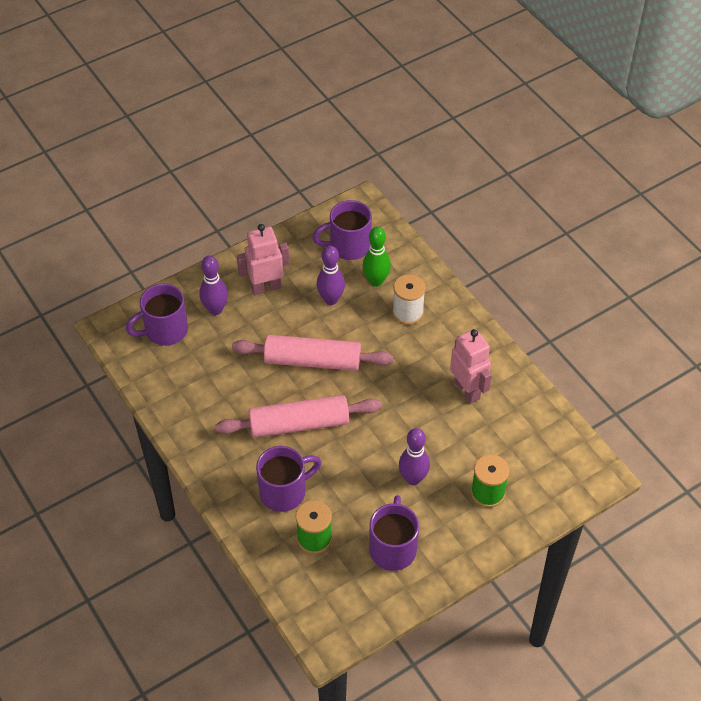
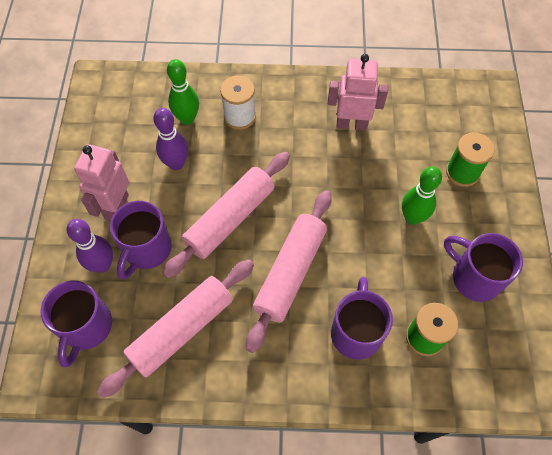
camera: 55 degrees left, 10 degrees up
(204, 385) = (181, 330): none -> pink rolling pin
(348, 246) = (132, 116): purple mug -> purple mug (146, 250)
(413, 478) = (412, 217): purple bowling pin -> green bowling pin

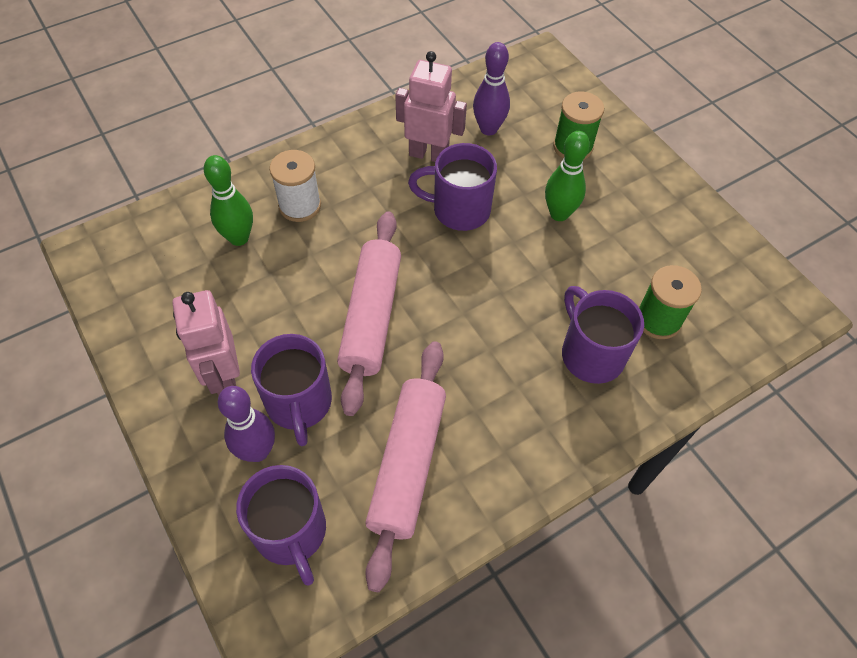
camera: 35 degrees left, 5 degrees down
(176, 164) = (263, 292): purple bowling pin -> purple bowling pin (488, 129)
(290, 273) = (480, 335): pink rolling pin -> none
(351, 124) = (429, 154): pink robot -> pink robot turned 45 degrees clockwise
(474, 277) = (658, 238): purple mug -> purple mug (459, 210)

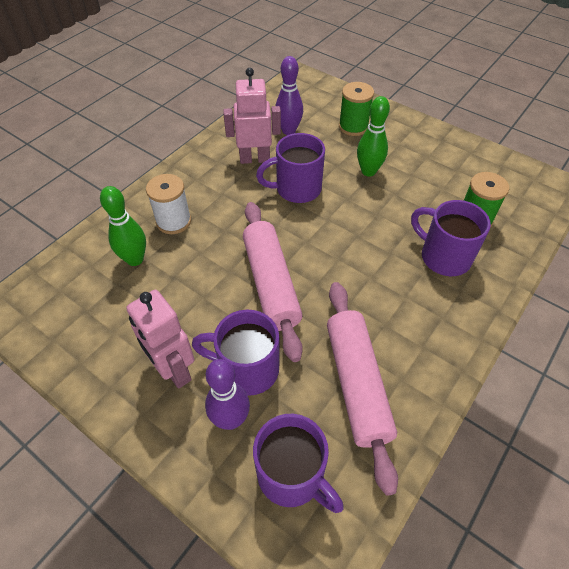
camera: 20 degrees left, 5 degrees down
(299, 404) = (247, 369): purple mug -> purple mug turned 135 degrees clockwise

